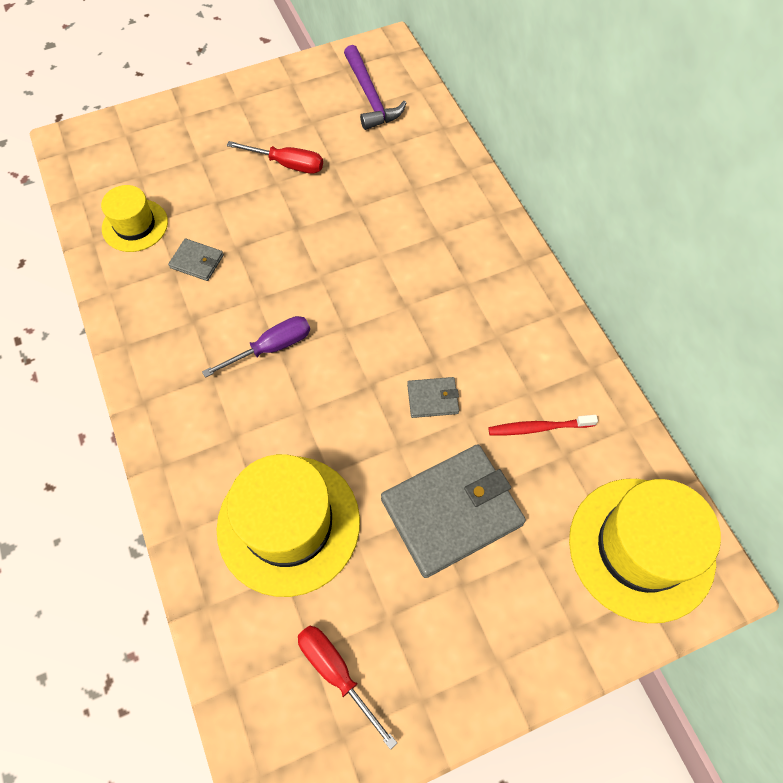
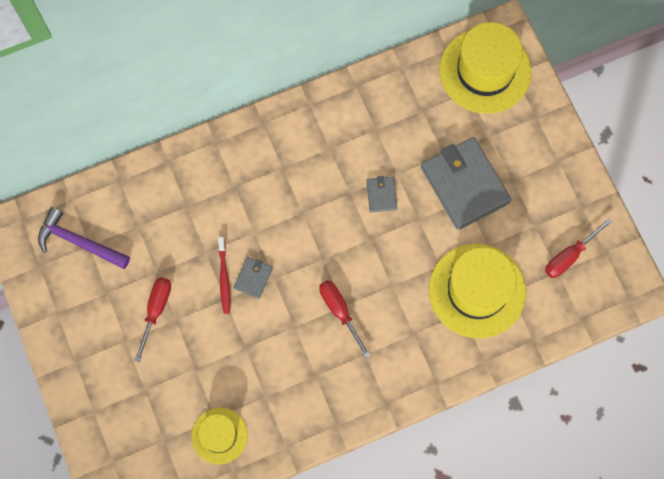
camera: 90 degrees left, 10 degrees up
(197, 261) = (258, 378): grey wallet -> grey wallet (253, 278)
(272, 347) = (339, 311): purple screwdriver -> red screwdriver
(370, 97) = (78, 242): purple hammer -> purple hammer turned 135 degrees counterclockwise
(538, 428) = (403, 125): red toothbrush -> red toothbrush (224, 278)

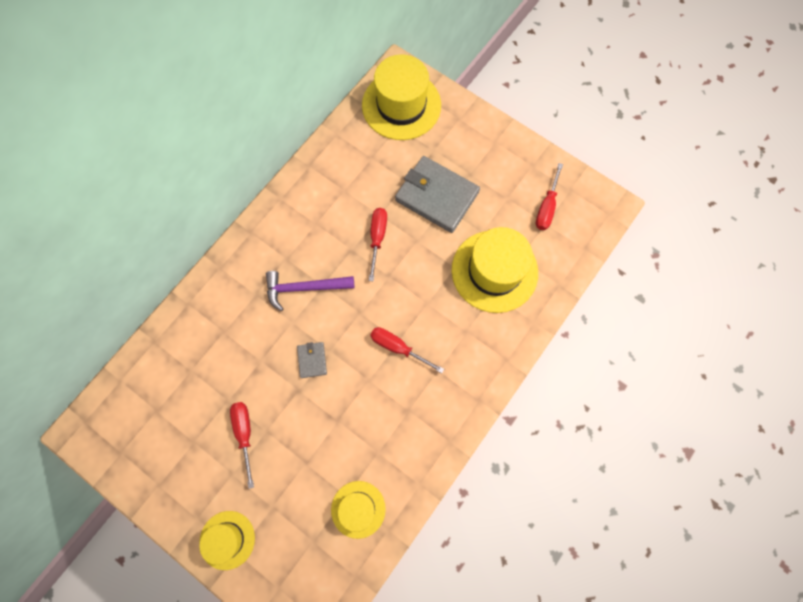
camera: 30 degrees left, 0 degrees up
(78, 242) = (145, 413): purple hammer -> purple hammer (304, 288)
(91, 394) = (227, 540): none -> yellow hat
(224, 278) = (288, 373): red toothbrush -> none
(381, 195) = (377, 238): grey wallet -> red screwdriver

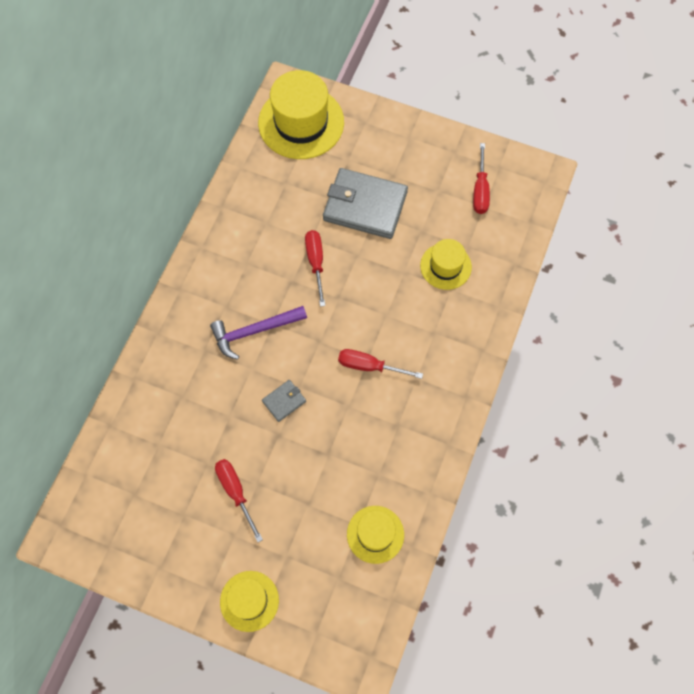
camera: 15 degrees left, 5 degrees down
(312, 360) = (284, 401): grey wallet -> grey wallet turned 75 degrees clockwise
(494, 271) = (445, 266): yellow hat -> yellow hat, size x0.56

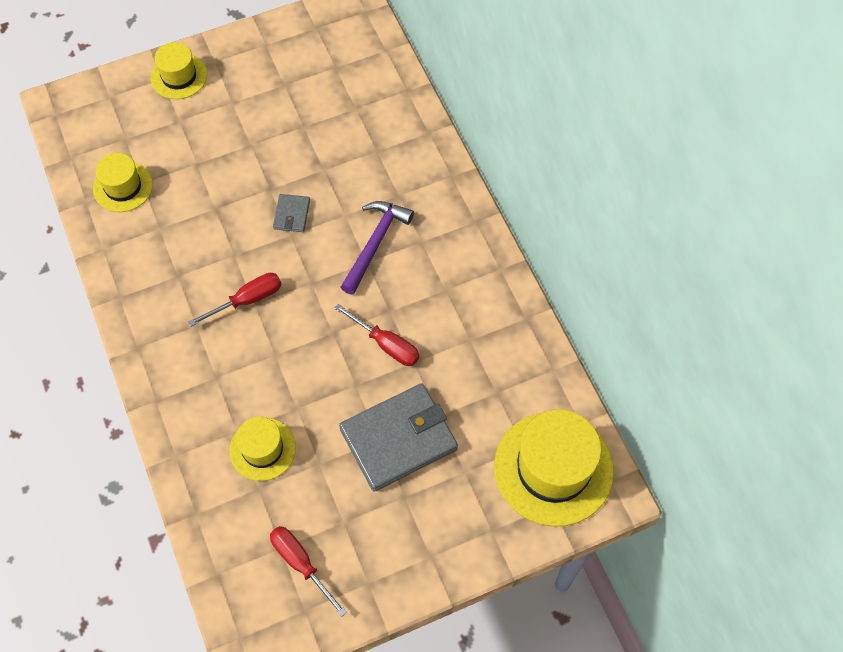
camera: 135 degrees right, 5 degrees down
(235, 492) = (262, 127): red screwdriver -> none

